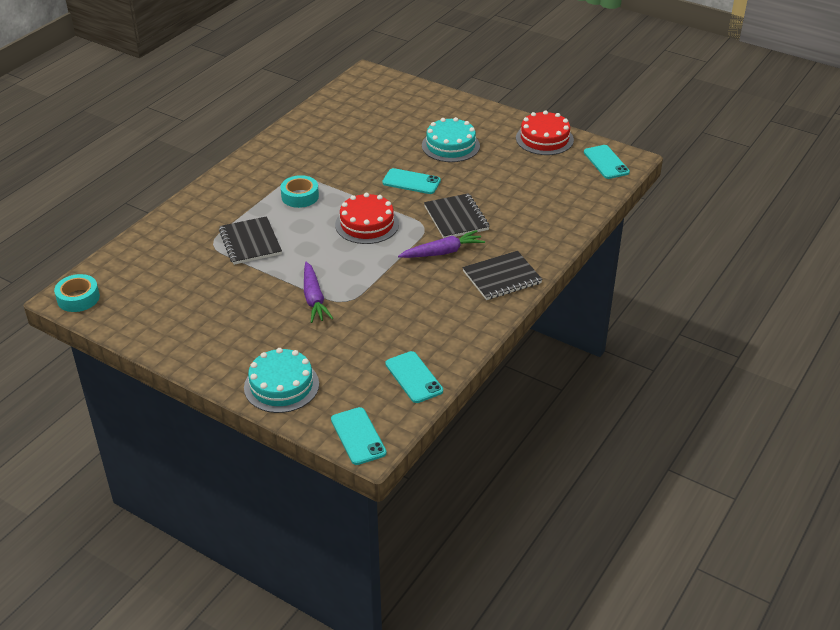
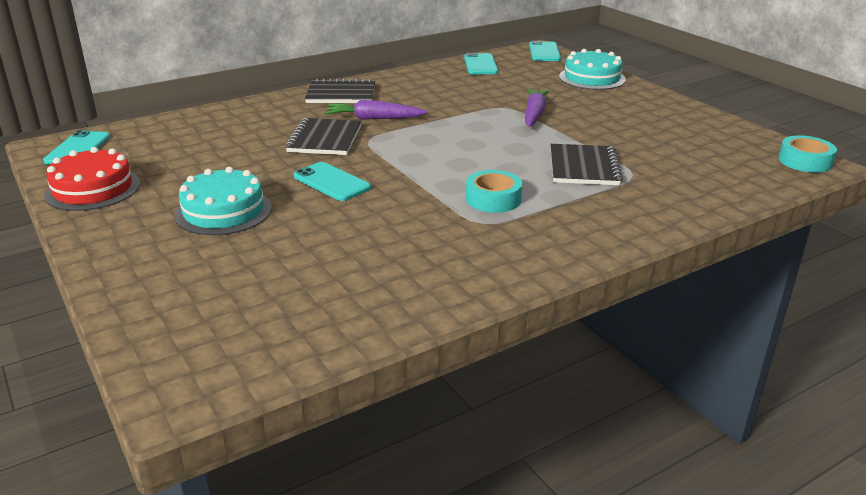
camera: 155 degrees left, 10 degrees down
(367, 224) = (430, 154): red cake -> none

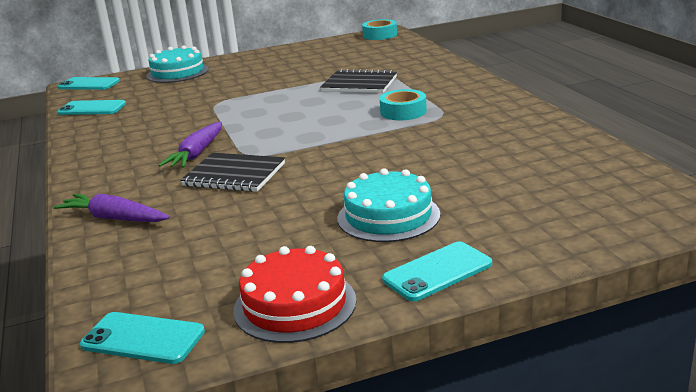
camera: 75 degrees left, 5 degrees down
(331, 182) = (343, 169): turquoise phone -> turquoise phone (437, 272)
(341, 94) = (107, 170): black notebook -> none
(534, 114) = (242, 94): purple carrot -> purple carrot (114, 218)

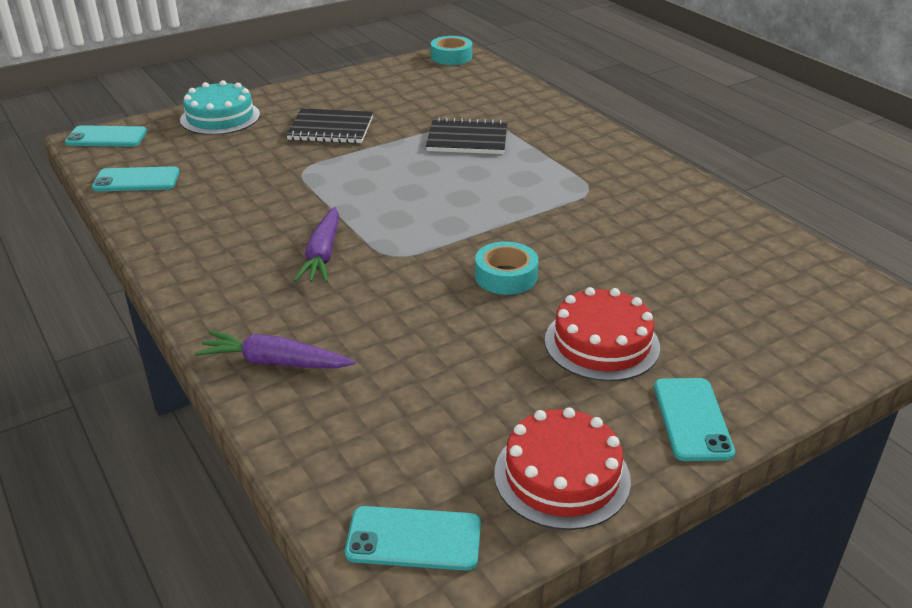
camera: 15 degrees left, 10 degrees up
(234, 175) = (389, 288): black notebook -> black notebook (331, 129)
(388, 216) = (601, 343): turquoise cake -> red cake
(403, 112) = (541, 184): turquoise tape -> turquoise tape (506, 276)
(437, 272) = (692, 419): turquoise phone -> turquoise phone turned 45 degrees counterclockwise

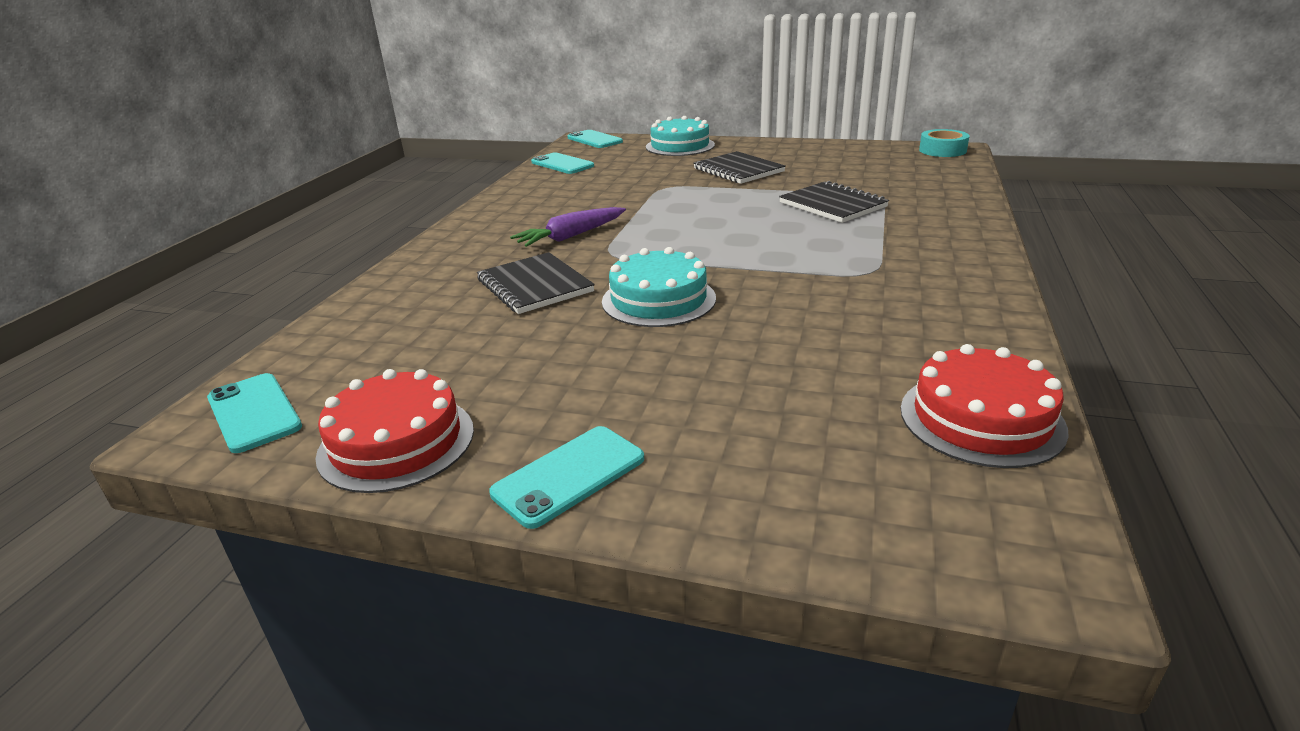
camera: 50 degrees right, 5 degrees down
(274, 362) = (417, 279): purple carrot -> none
(393, 313) = (534, 286): none -> black notebook
(506, 276) = (658, 300): turquoise tape -> turquoise cake
(601, 343) = (627, 379): red cake -> red cake (981, 418)

